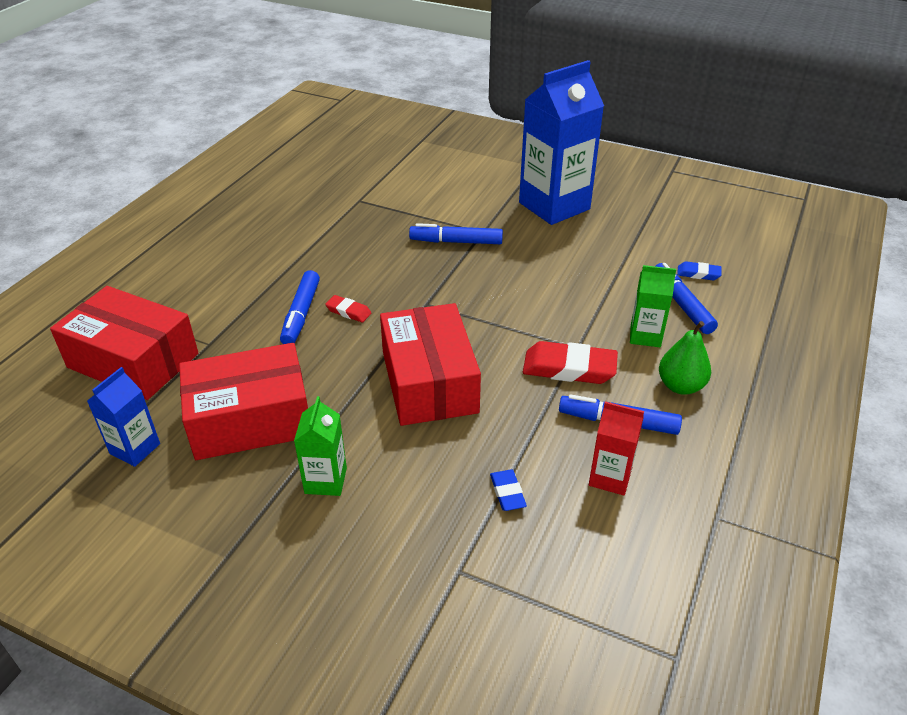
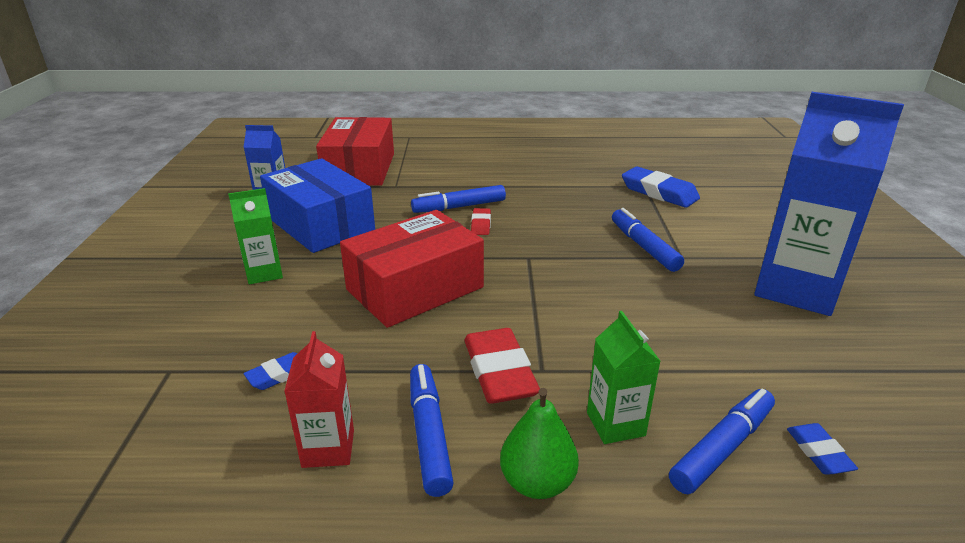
camera: 65 degrees right, 10 degrees down
(250, 419) = (321, 224): red box -> blue box
(378, 198) = (659, 192): none -> blue eraser

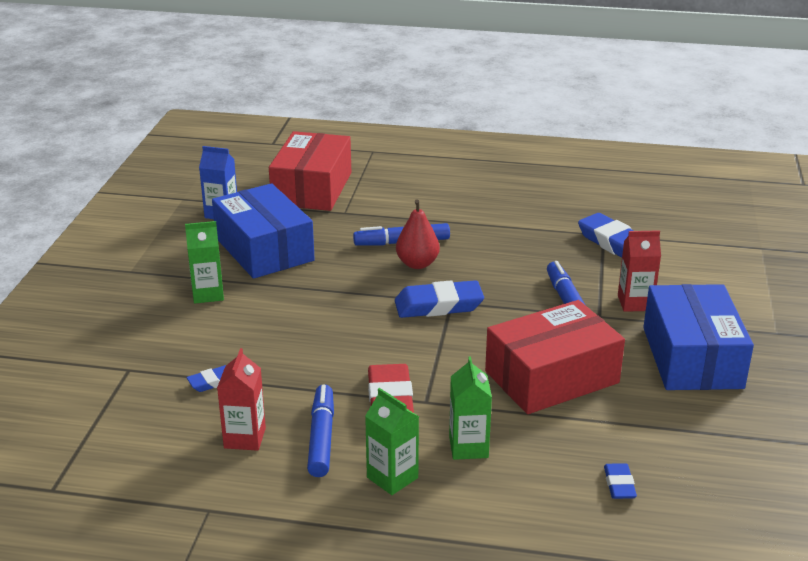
camera: 10 degrees right, 0 degrees up
(415, 288) = (338, 321): red box -> red box (552, 377)
(481, 224) = (417, 264): red eraser -> red pear
(517, 262) = (438, 305): none -> blue eraser
(537, 482) = (392, 478): green pear -> green carton
(708, 242) = (635, 303): none -> red carton
(722, 448) = (544, 472): blue marker -> none
(796, 289) = (692, 357): blue carton -> blue box

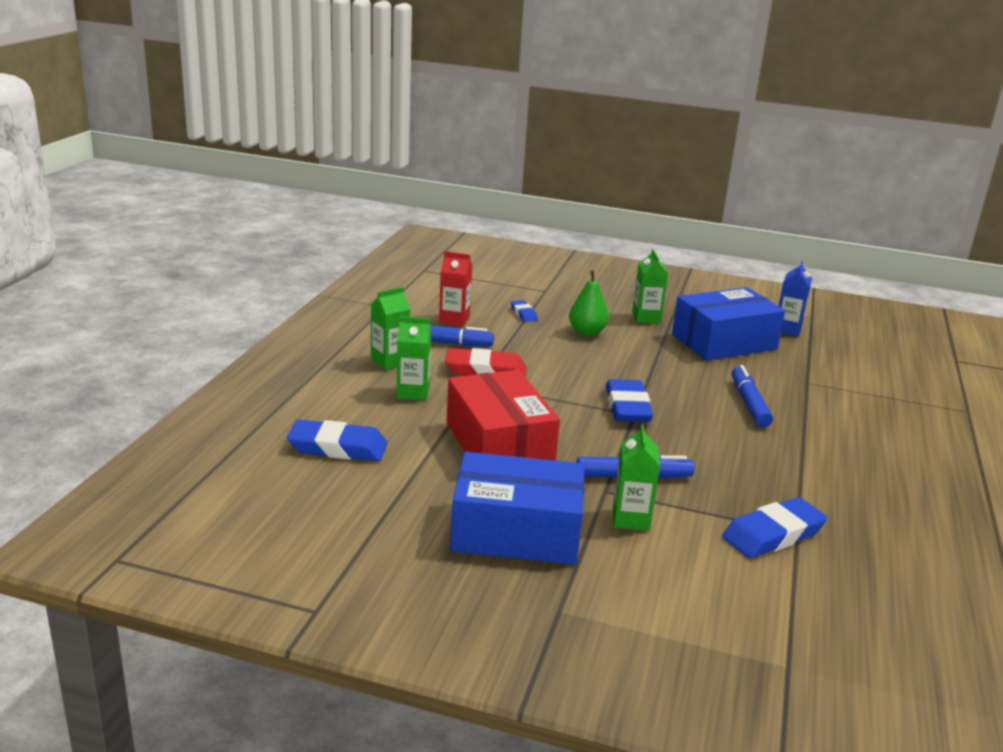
camera: 95 degrees right, 5 degrees down
(260, 333) = (587, 332): none -> green pear
(312, 188) = (855, 371): red box -> none
(417, 264) = (706, 406): red pear -> none
(619, 484) = (338, 447): blue eraser -> blue eraser, size x1.91
(635, 303) = (631, 519): red carton -> green carton

